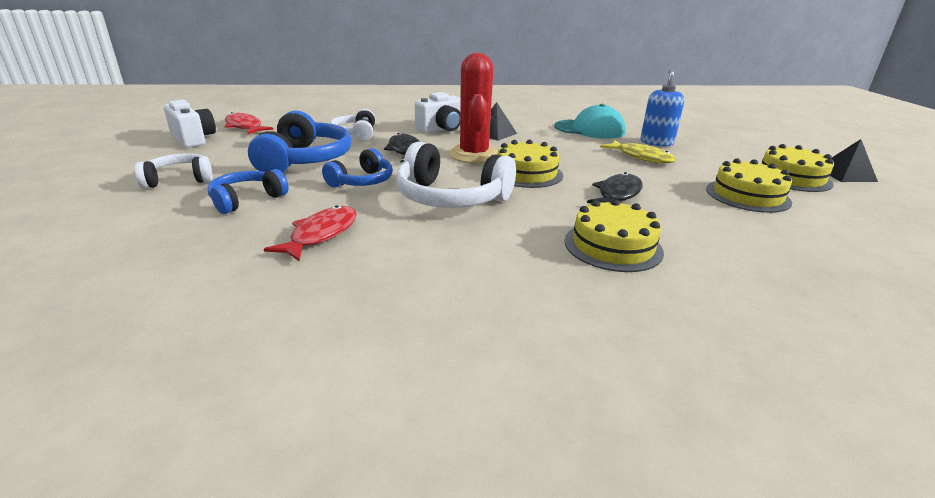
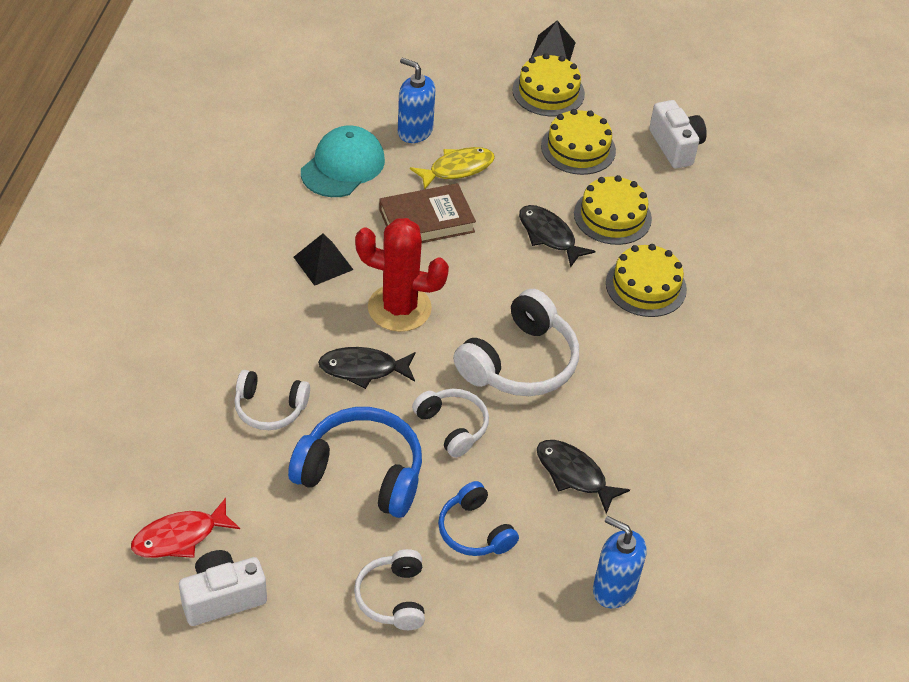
camera: 75 degrees left, 20 degrees up
(160, 271) = (614, 588): none -> blue soap dispenser
(321, 234) = (574, 474): red fish -> black fish
(362, 181) = (452, 426): blue headphones -> white headphones
(441, 129) = (283, 311): white camera -> white camera (675, 147)
(526, 173) = (473, 282): yellow cake -> yellow cake (612, 216)
(572, 154) = (426, 221): none -> brown book

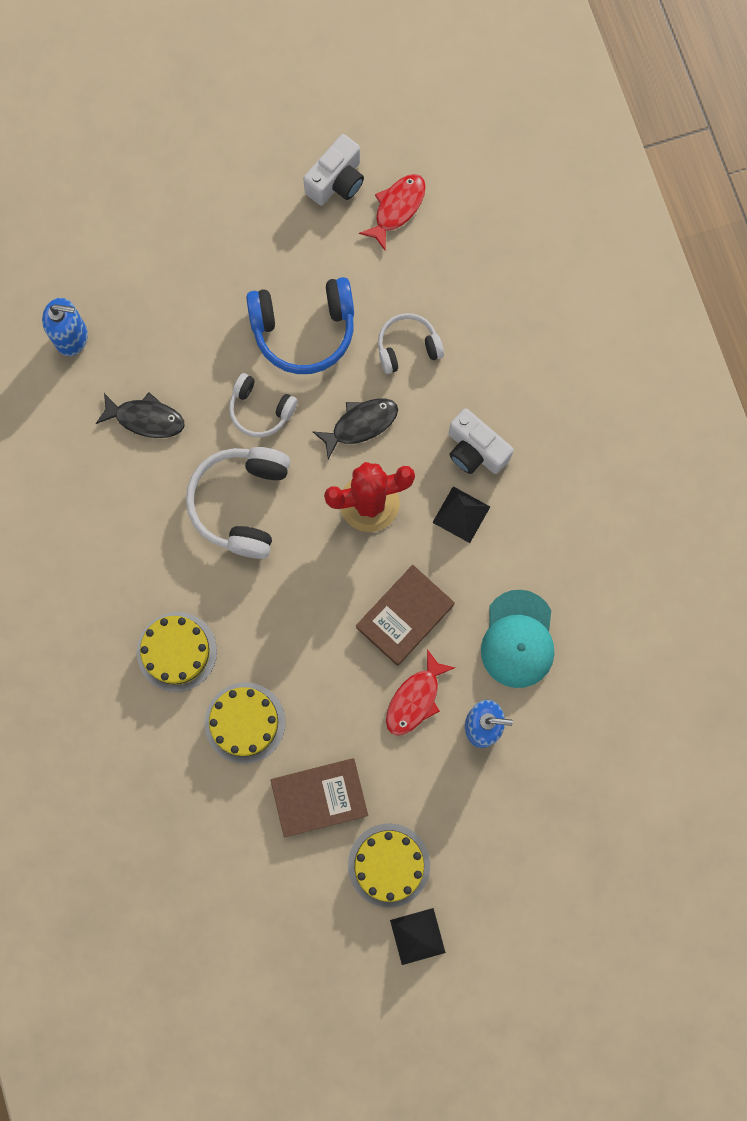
camera: 155 degrees right, 30 degrees up
(392, 597) = (222, 245): white headphones -> none
(457, 169) = (415, 699): yellow fish -> red fish
(474, 531) = (194, 328): blue headphones -> none
(549, 235) = (289, 663): black fish -> none
(578, 148) = (319, 797): yellow cake -> brown book
(675, 147) = (228, 858): white camera -> white camera (475, 450)

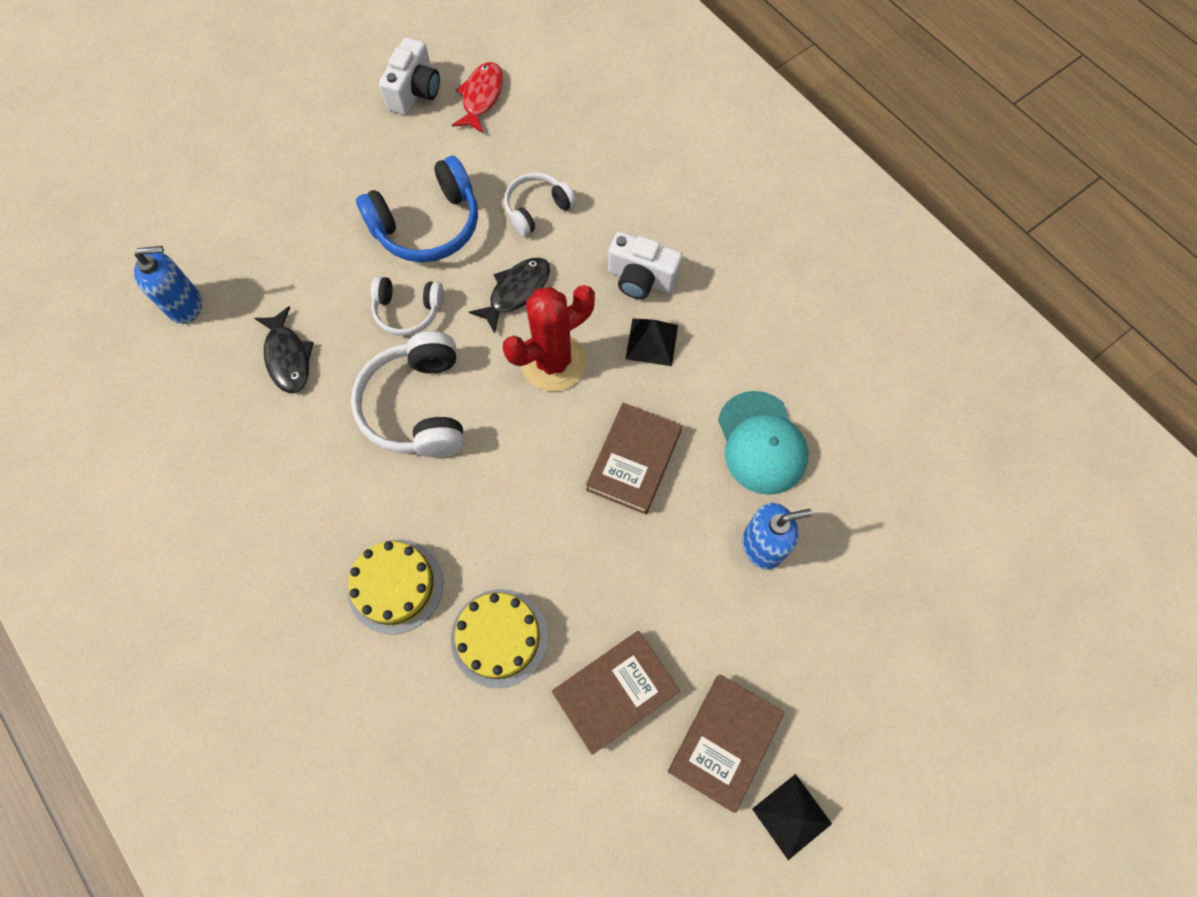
camera: 20 degrees left, 10 degrees down
(146, 419) = (288, 357): black fish -> black fish turned 75 degrees clockwise
(389, 865) = (724, 742): yellow cake -> brown book
(415, 699) = (679, 543): red fish -> none

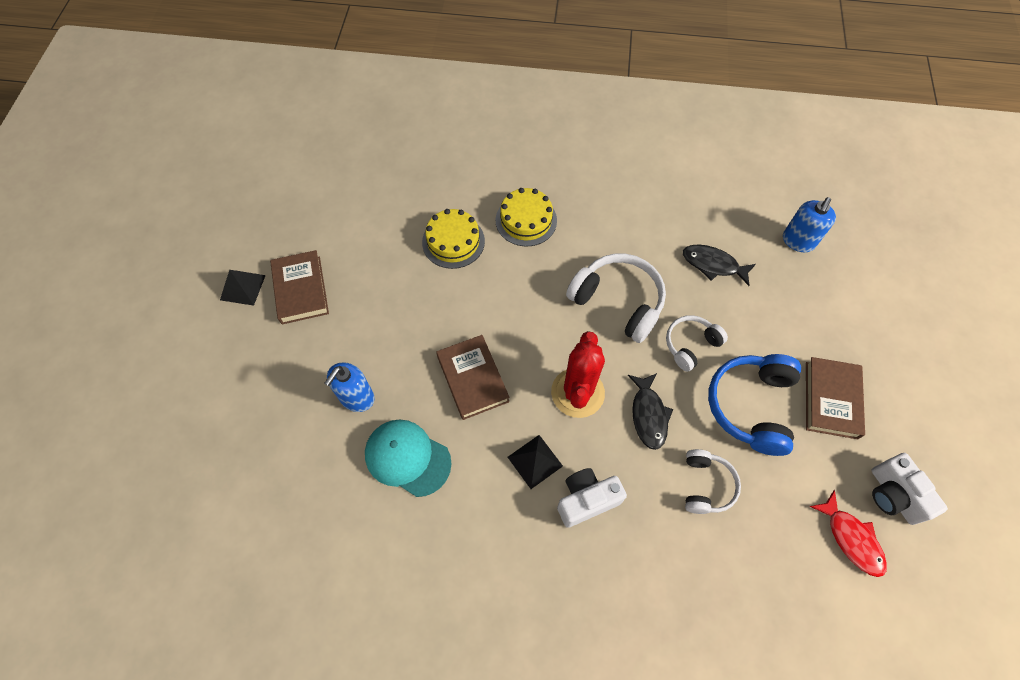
camera: 135 degrees right, 5 degrees down
(615, 692) = (374, 266): brown book -> brown book (831, 400)

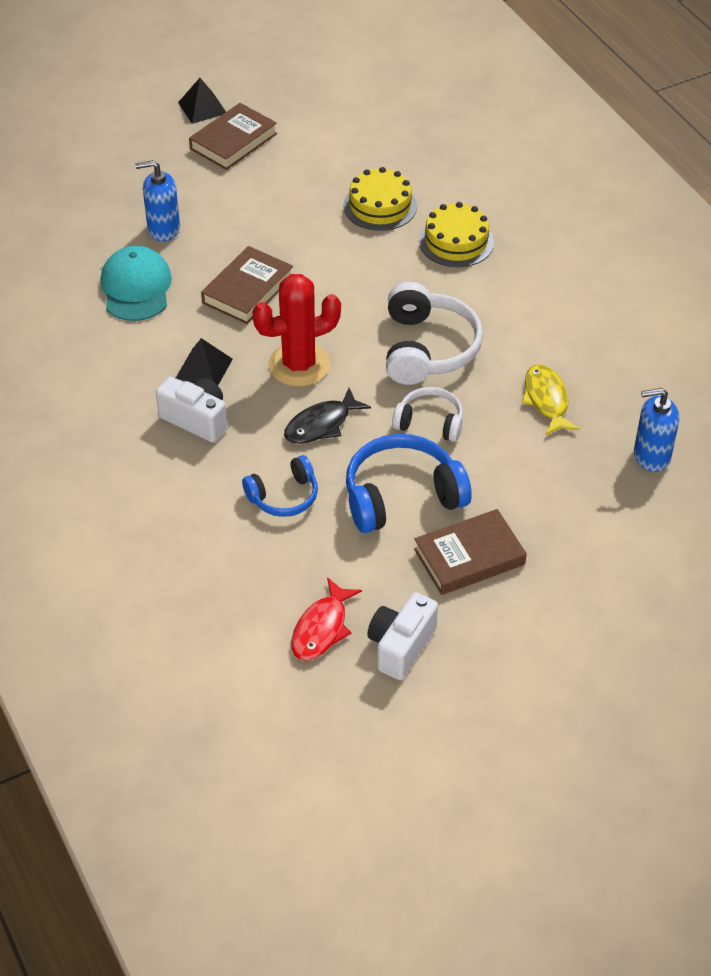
camera: 55 degrees right, 15 degrees down
(706, 485) = (284, 496): white headphones -> blue headphones
(713, 265) = (546, 400): black fish -> yellow fish

